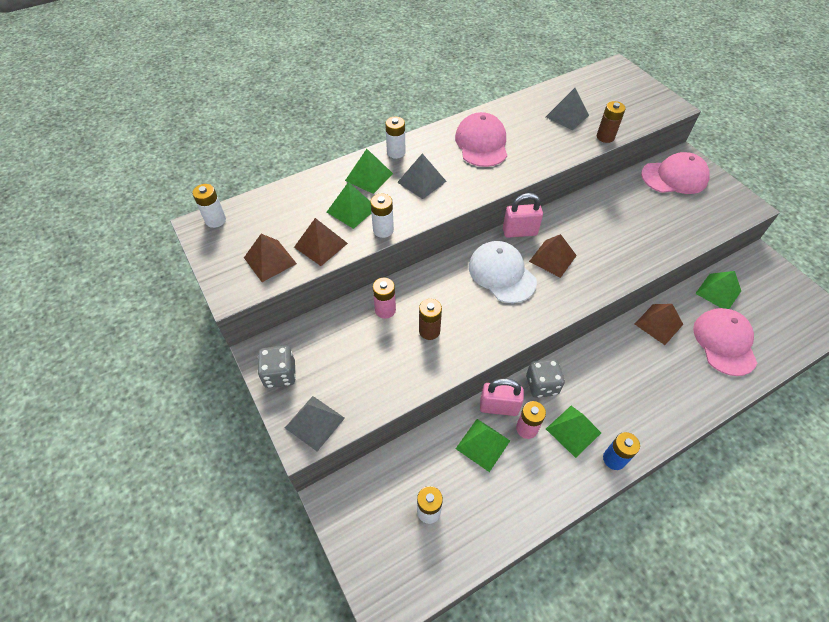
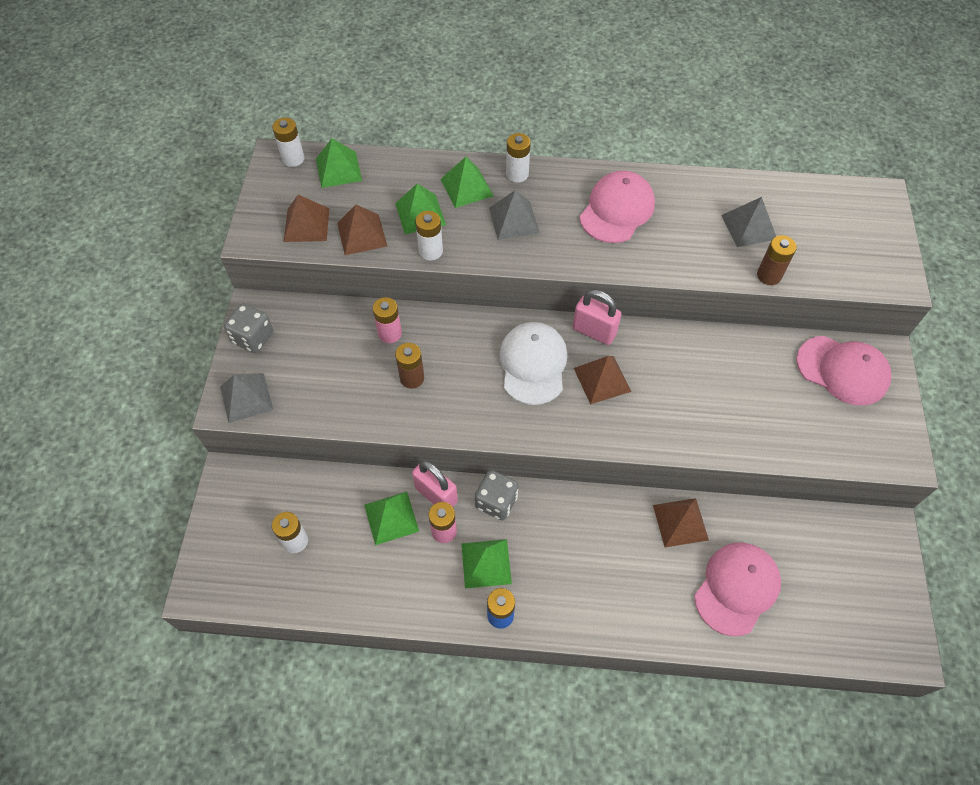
camera: 35 degrees right, 5 degrees up
(718, 292) = (788, 533): green pyramid -> green pyramid (338, 169)

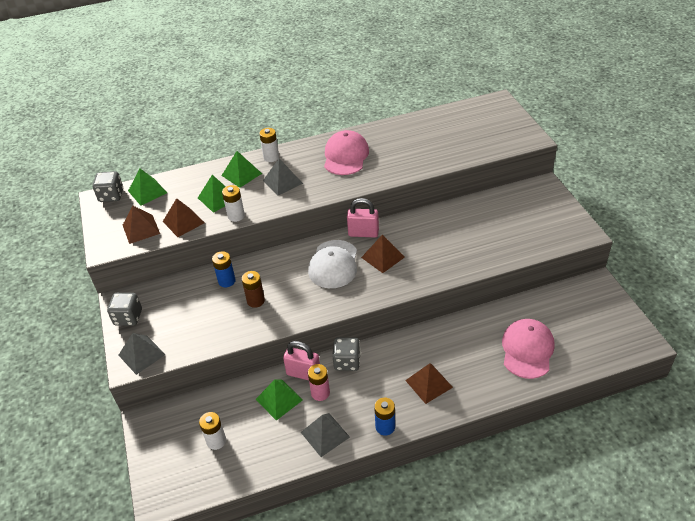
camera: 20 degrees left, 15 degrees down
(293, 159) = (111, 196): white battery -> grey dice
(390, 333) = (227, 281): pink battery -> blue battery
(486, 563) = (359, 400): green pyramid -> none
(533, 364) = (333, 264): white cap -> white cap turned 150 degrees counterclockwise
(680, 522) = (472, 327): brown pyramid -> brown pyramid (429, 383)
(749, 227) = (431, 139): grey pyramid -> grey pyramid (325, 434)
(769, 275) = (456, 160): brown battery -> none
(842, 370) = (525, 201): pink cap -> none

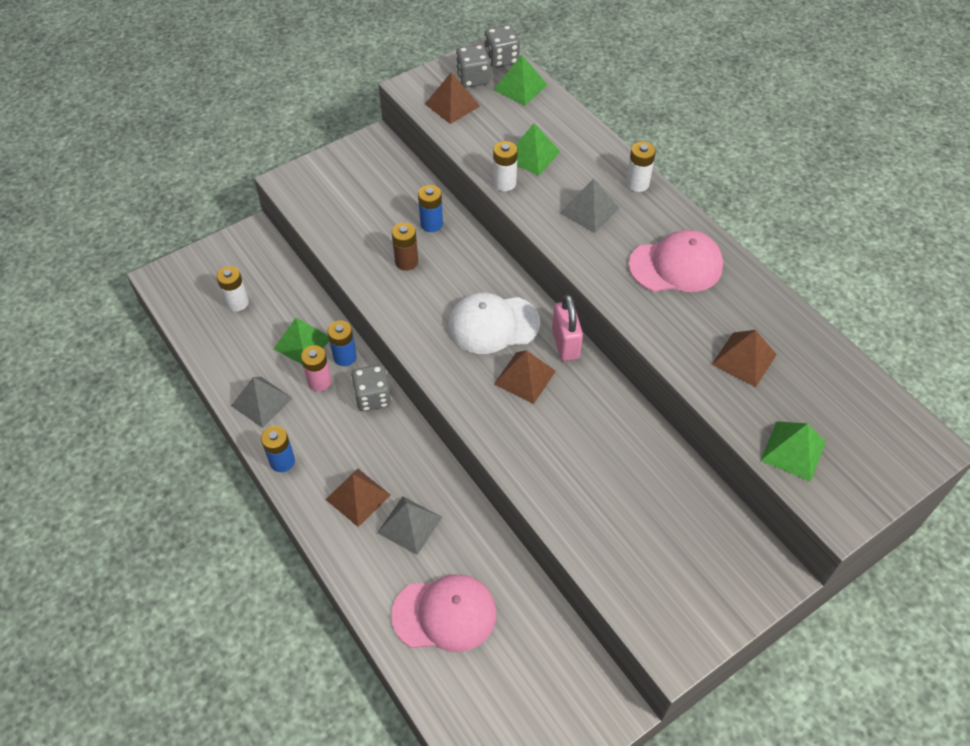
camera: 70 degrees right, 10 degrees up
(128, 317) = (352, 157): grey dice -> grey dice (473, 78)
(141, 354) = (302, 187): grey pyramid -> grey pyramid (409, 524)
(183, 222) = (477, 138): brown pyramid -> brown pyramid (744, 359)
(241, 174) = (588, 164): green pyramid -> green pyramid (793, 450)
(303, 373) = (345, 357): pink padlock -> blue battery

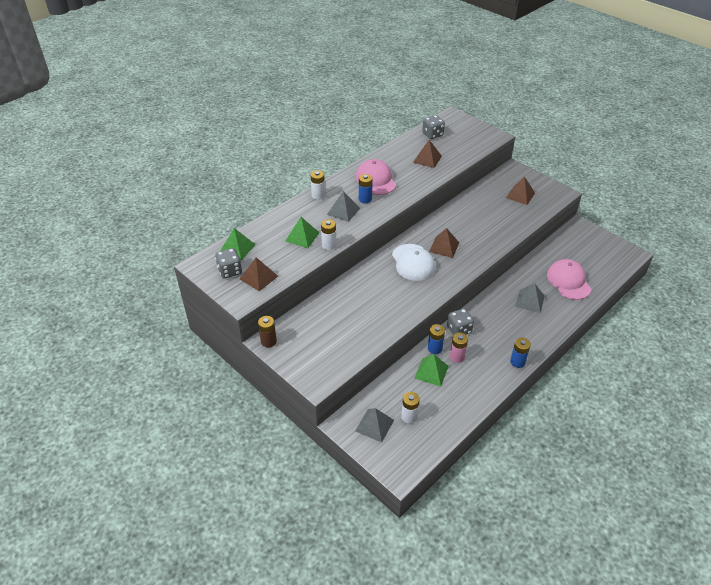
camera: 100 degrees left, 10 degrees down
(261, 402) = (482, 382): grey pyramid -> grey pyramid (374, 425)
(358, 497) = (524, 324): brown pyramid -> brown pyramid (520, 195)
(406, 262) = (377, 305): brown battery -> brown battery (268, 341)
(431, 224) = (342, 299): blue battery -> blue battery (365, 199)
(501, 59) = (208, 260): grey dice -> grey dice (432, 134)
(565, 343) = (416, 235): pink padlock -> none
(793, 450) = (470, 146): green pyramid -> none

